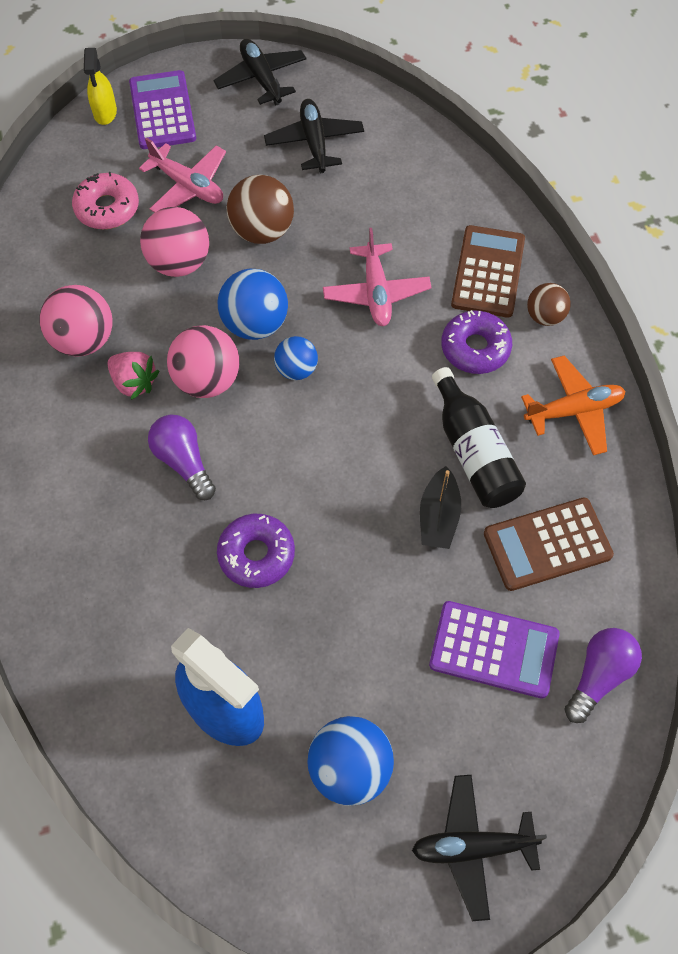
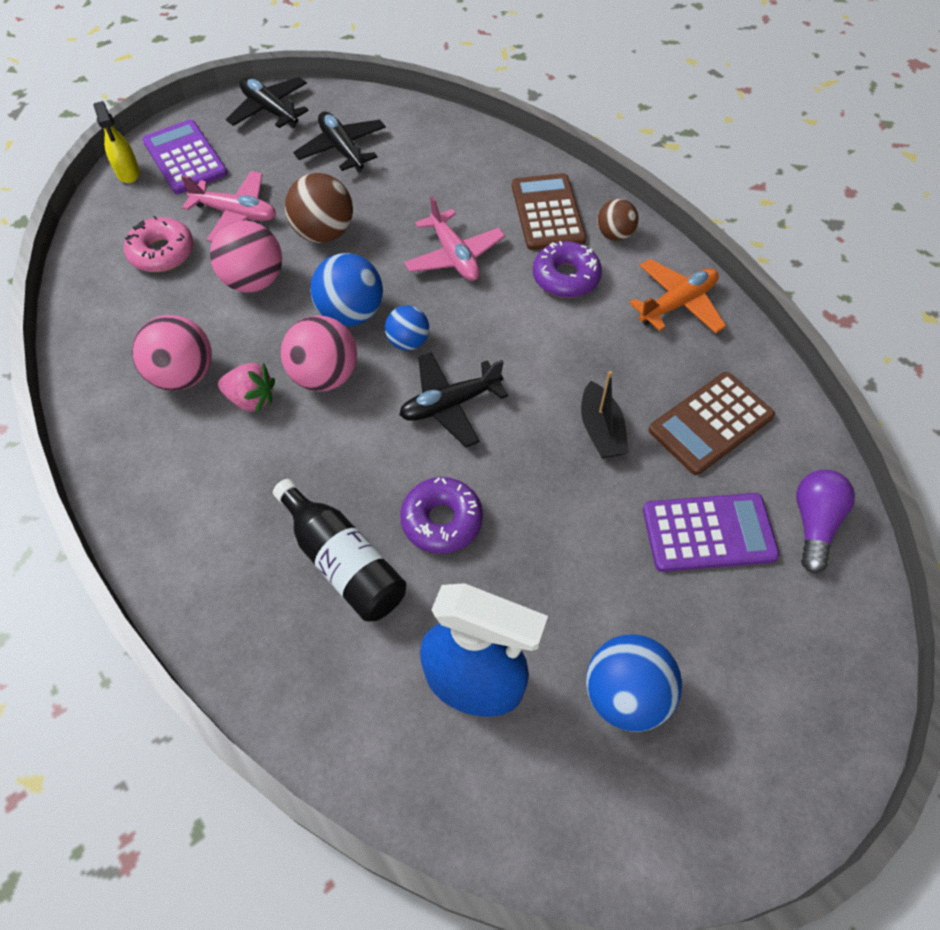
camera: 20 degrees left, 5 degrees down
(183, 461) = (331, 457): purple light bulb -> none
(472, 847) = (779, 728): black plane -> black plane (450, 404)
(473, 452) = (606, 364): black bottle -> black bottle (343, 562)

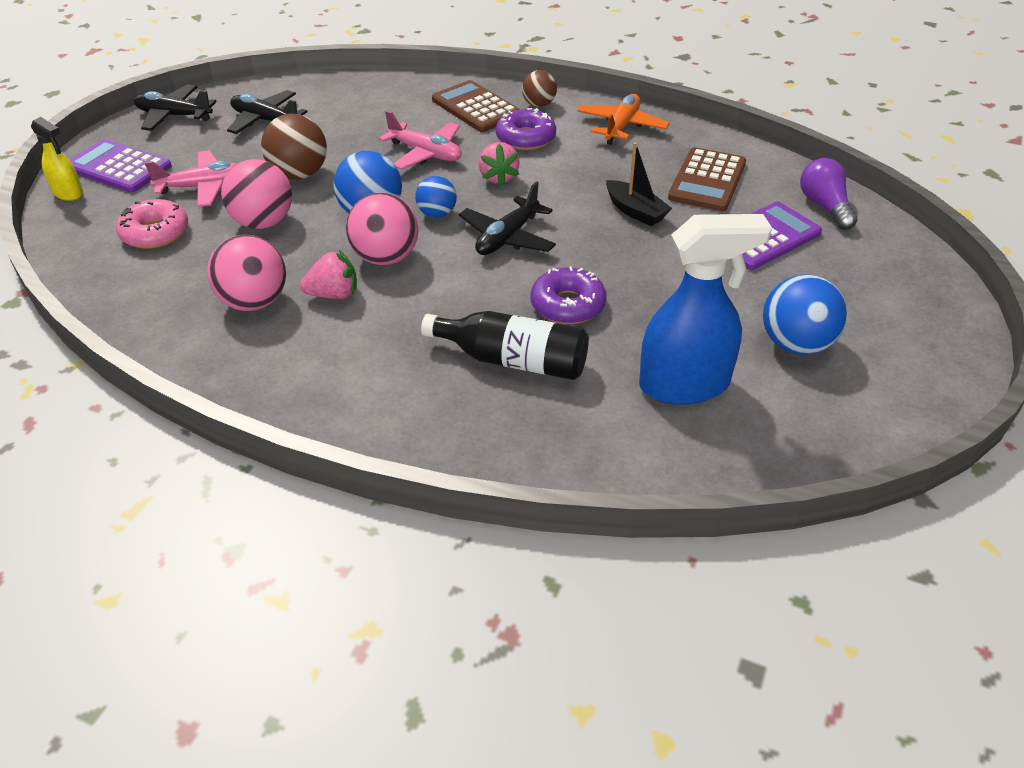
camera: 30 degrees left, 15 degrees down
(499, 320) = (498, 177): none -> pink strawberry

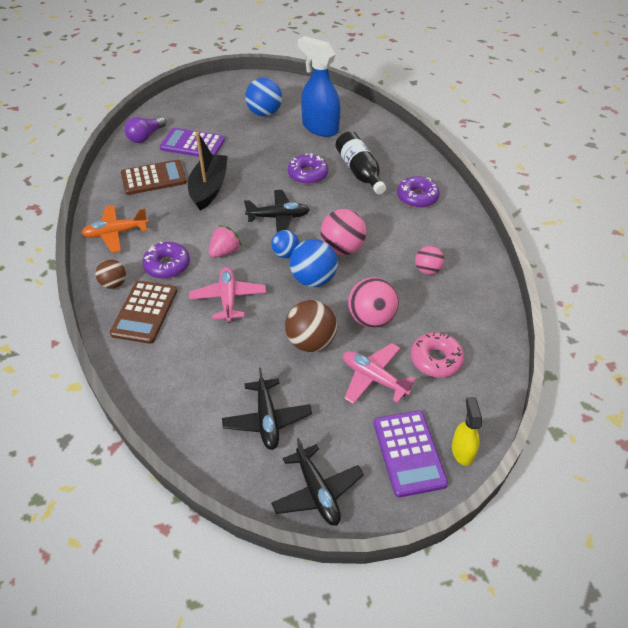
camera: 130 degrees left, 5 degrees up
(254, 302) = (427, 270): pink ball -> pink ball, size x0.61
(334, 294) = (388, 247): pink strawberry -> none
(381, 383) = (417, 197): none -> purple donut
(635, 211) = (209, 188): black boat -> black boat, size x1.58

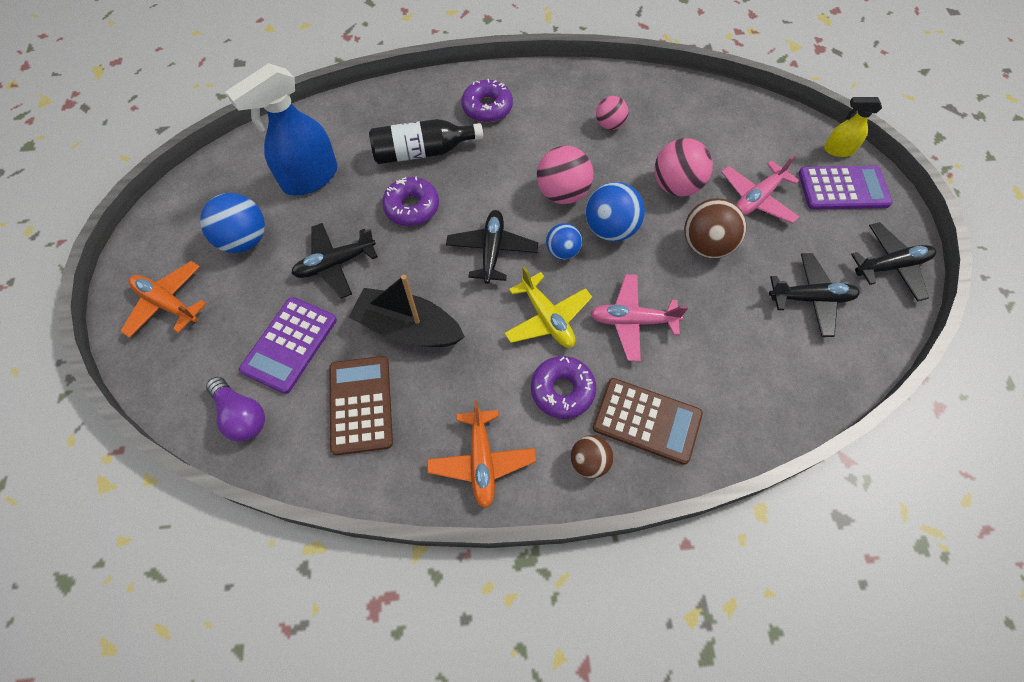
camera: 80 degrees left, 15 degrees up
(215, 97) = (167, 303): none -> orange plane
(225, 252) = (547, 318): pink strawberry -> yellow plane
(253, 150) = (335, 264): none -> black plane
(436, 359) = (734, 145): pink donut -> none

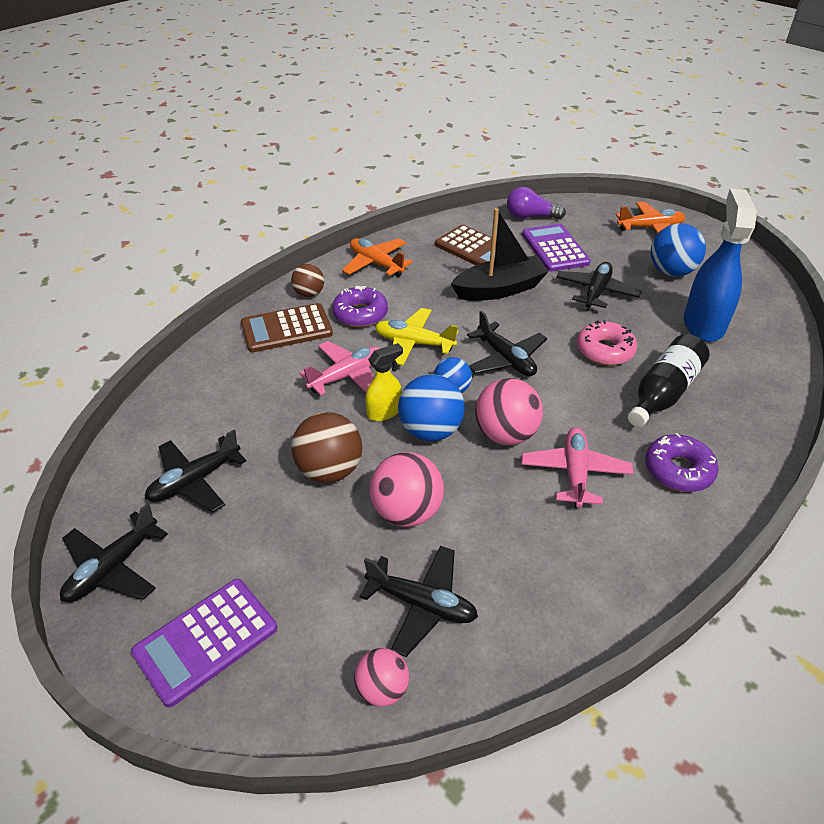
camera: 140 degrees right, 20 degrees down
(412, 207) = (605, 350): purple donut -> pink donut
(609, 124) = (543, 537): pink ball -> pink ball (382, 689)
(709, 135) = (422, 604): none -> black plane
(757, 199) = (308, 554): pink plane -> pink plane (575, 473)
(838, 150) = (236, 705): yellow spray bottle -> yellow spray bottle (384, 412)

